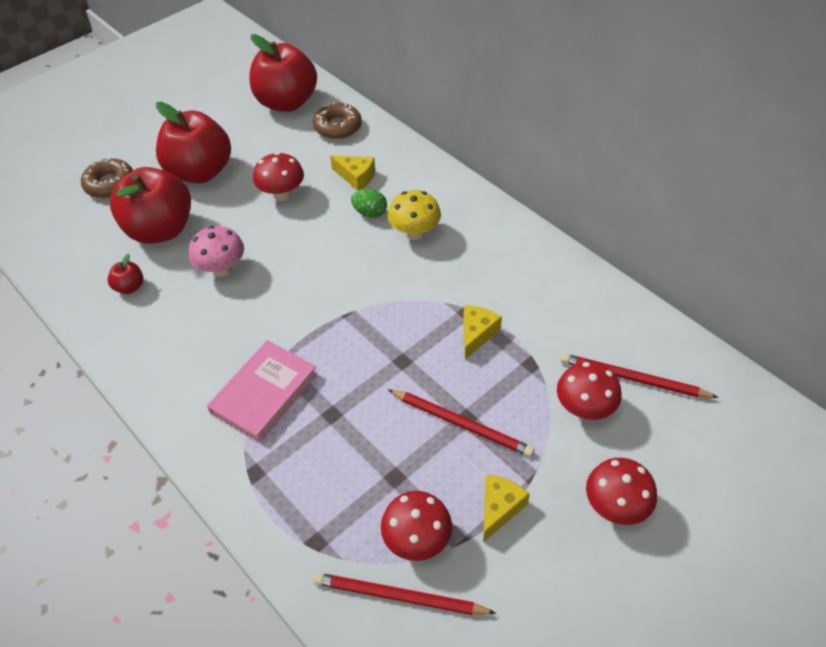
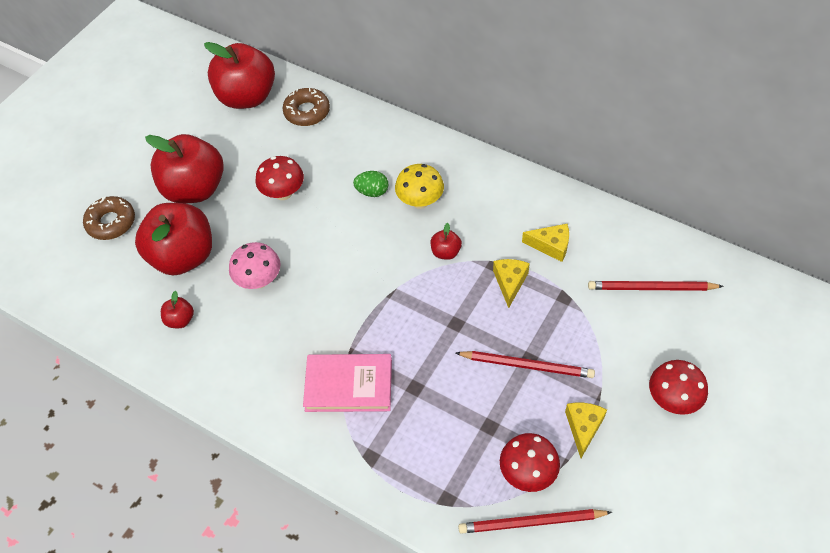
camera: 15 degrees left, 5 degrees up
(264, 393) = (348, 385): pink book -> pink book turned 75 degrees clockwise
(356, 177) = (345, 159): yellow cheese -> yellow cheese (551, 246)
(420, 287) = (445, 252): none -> red apple
(584, 408) = (621, 324): red mushroom -> none

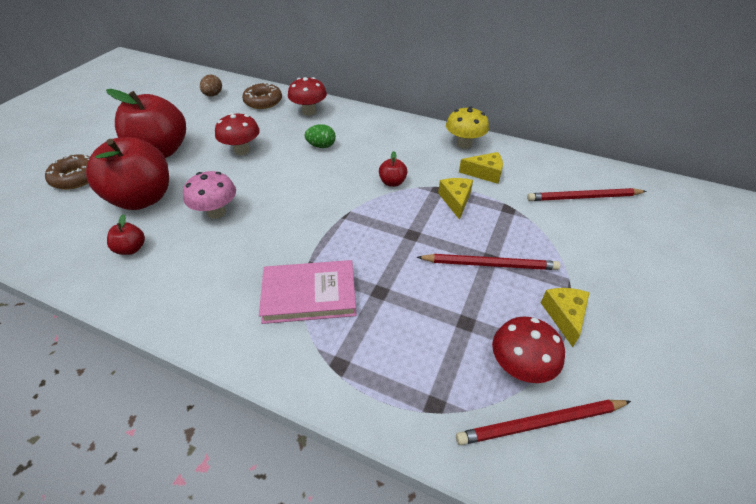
camera: 10 degrees left, 10 degrees down
(247, 97) = (213, 95): red apple -> brown egg
(420, 201) = (364, 150): yellow mushroom -> yellow mushroom (464, 144)
(672, 399) = (642, 283): red mushroom -> red mushroom (309, 112)

